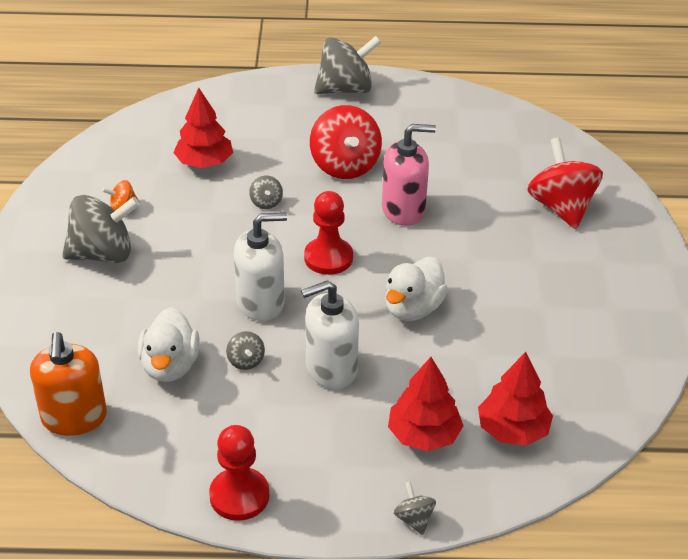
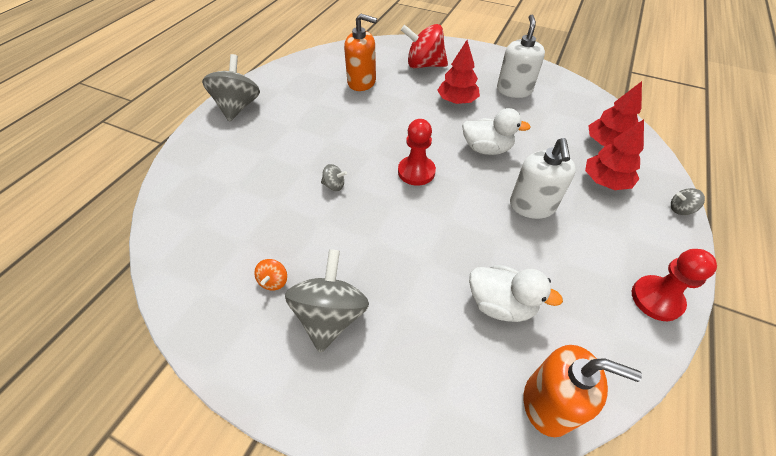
camera: 65 degrees left, 10 degrees up
(204, 162) = (257, 207): red tree -> red tree (457, 101)
(246, 361) = (510, 251): grey spinning top -> none
(261, 302) = (447, 223): white soap dispenser -> white soap dispenser (514, 90)
(345, 166) = (322, 133): red spinning top -> none
(403, 210) = (387, 122): pink soap dispenser -> none
(413, 308) = (486, 149): white duck -> white duck turned 45 degrees counterclockwise
(471, 164) = (362, 82): none -> orange soap dispenser

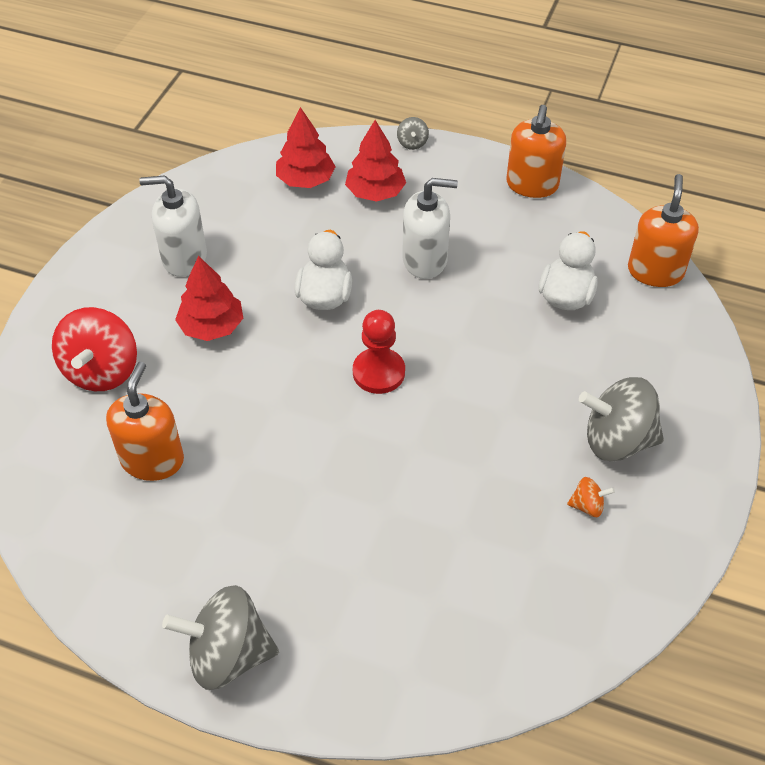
camera: 95 degrees left, 0 degrees up
(334, 185) = (417, 466): grey spinning top -> none
(656, 299) = (532, 185): red pawn -> orange soap dispenser

